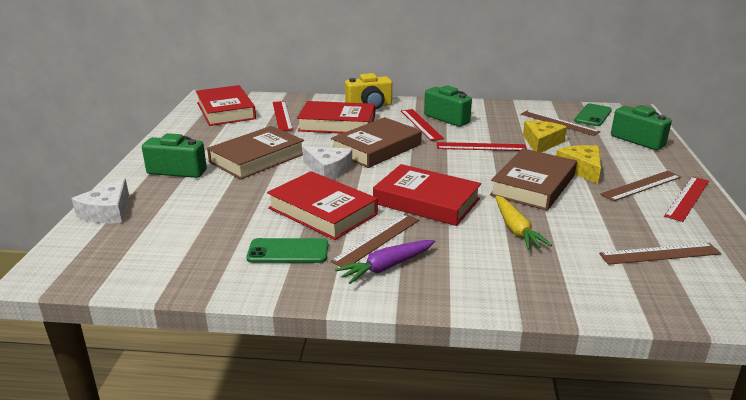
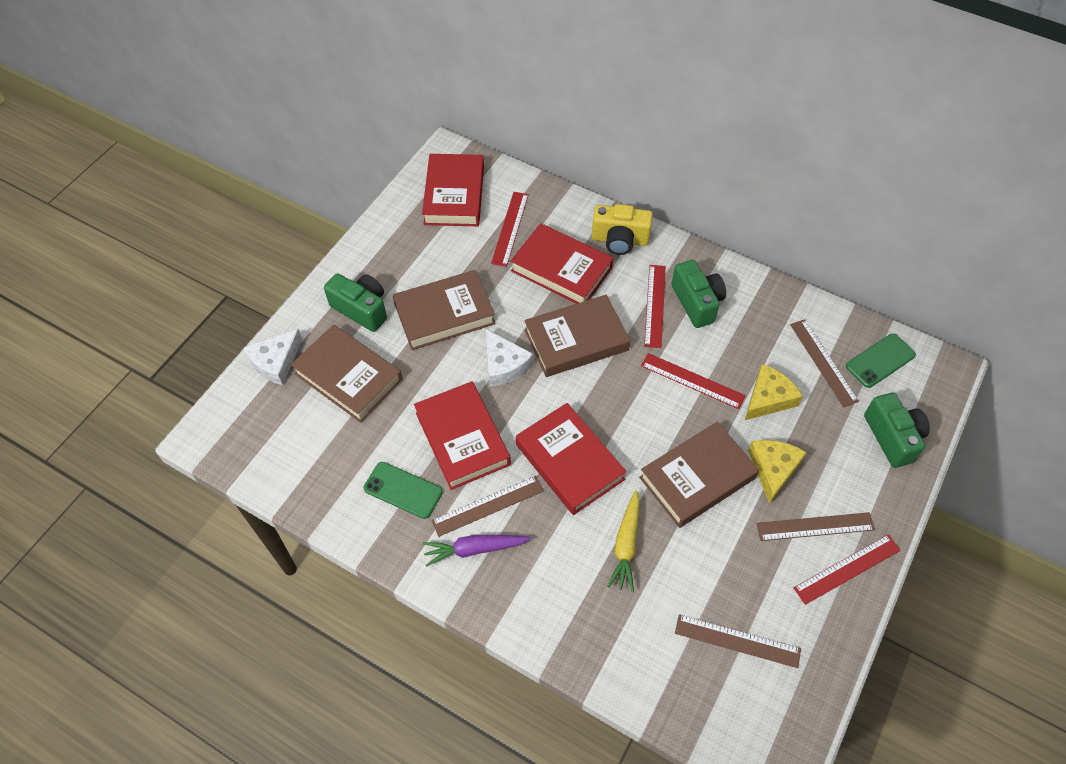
camera: 25 degrees right, 30 degrees up
(188, 204) = (348, 377): none -> brown book

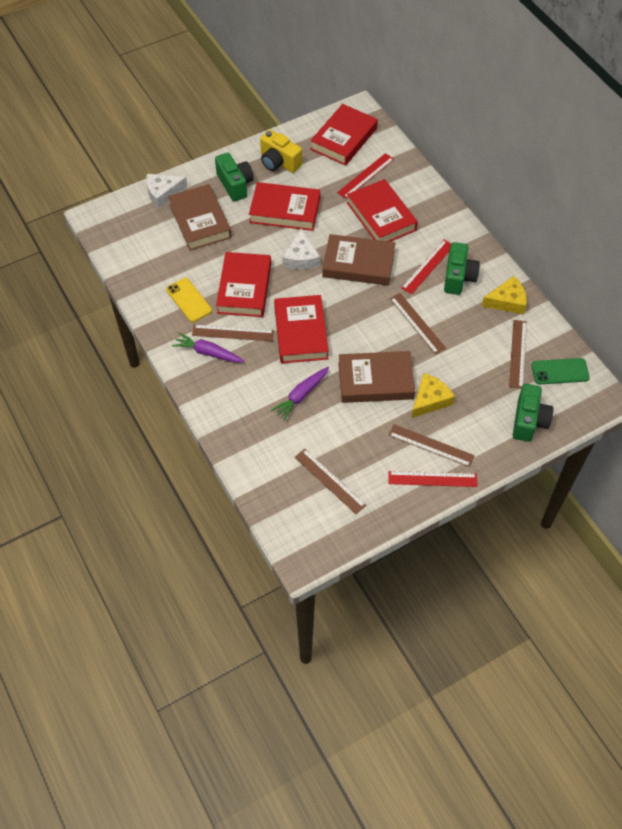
camera: 30 degrees right, 0 degrees up
(403, 490) = (189, 300): green phone -> yellow phone
(444, 314) = (285, 210): brown book -> red book
(620, 240) = (435, 215): yellow camera -> yellow camera (279, 162)
(626, 545) = (301, 395): yellow carrot -> purple carrot
(692, 381) = (417, 323): red ruler -> brown ruler
(768, 398) = (461, 357): yellow cheese -> yellow cheese (507, 301)

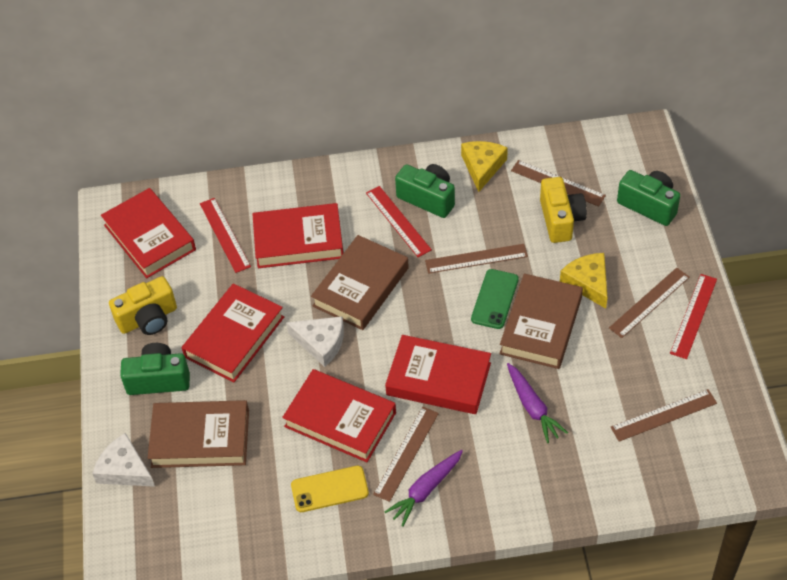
camera: 65 degrees left, 5 degrees down
(163, 193) = (124, 469): white cheese -> white cheese turned 120 degrees clockwise
(482, 365) = (560, 219): none -> yellow camera
(560, 371) = (596, 156): green phone -> green phone (494, 299)

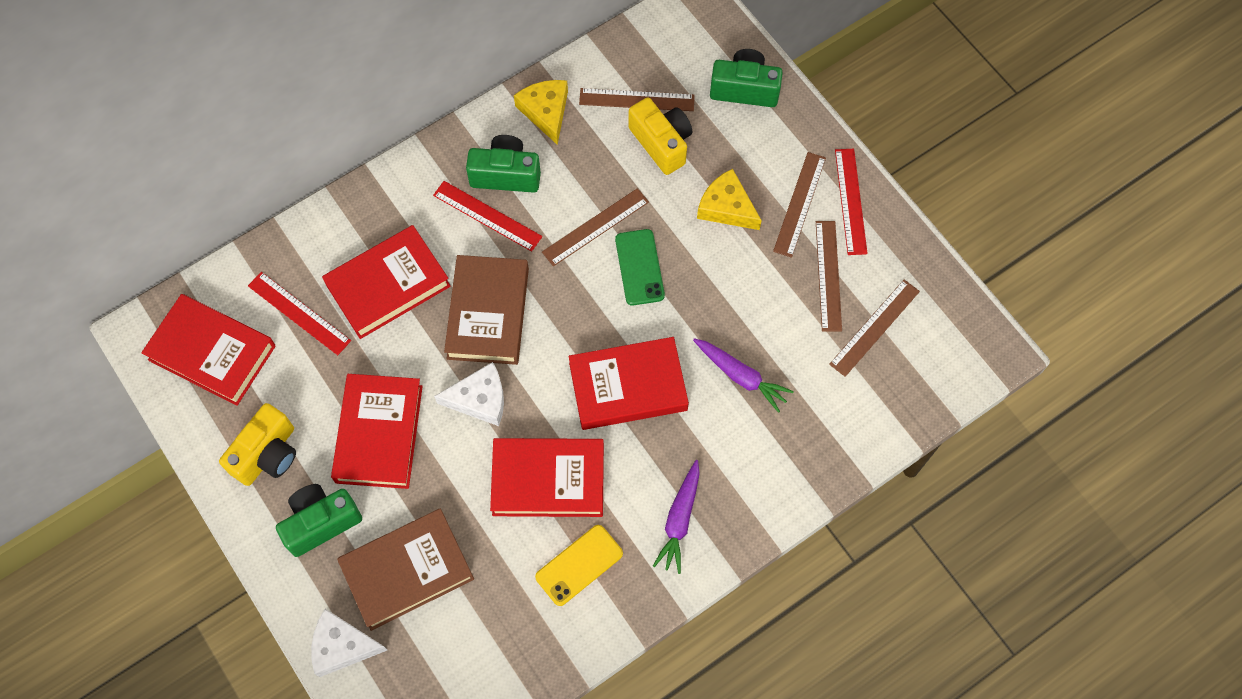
camera: 30 degrees left, 15 degrees up
(406, 453) = (638, 487): brown ruler -> brown ruler (828, 275)
(541, 325) = (702, 278): brown book -> none

